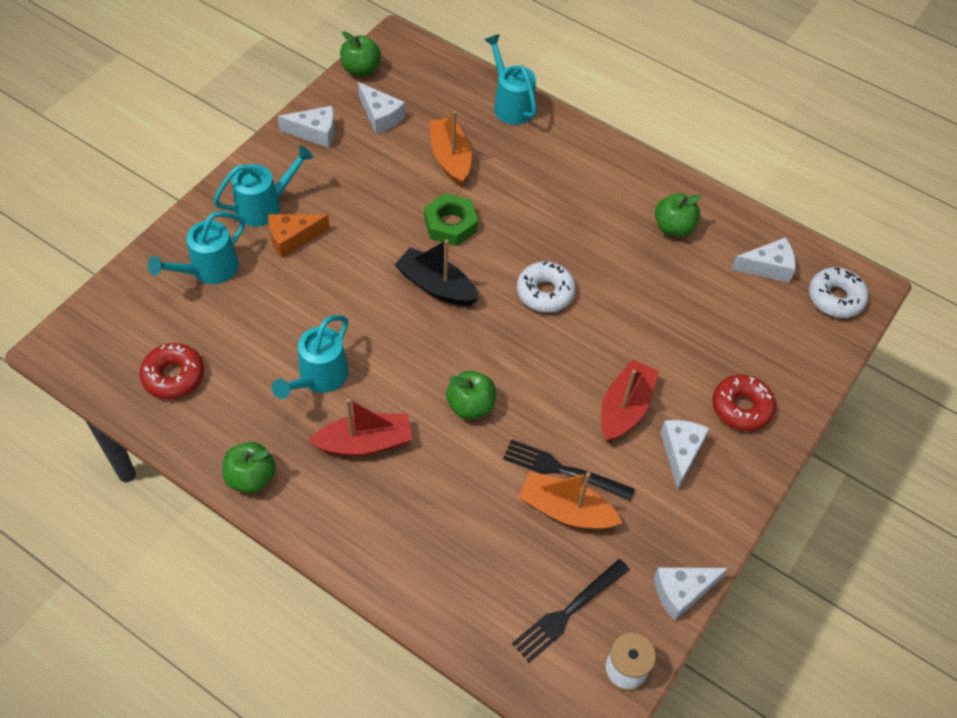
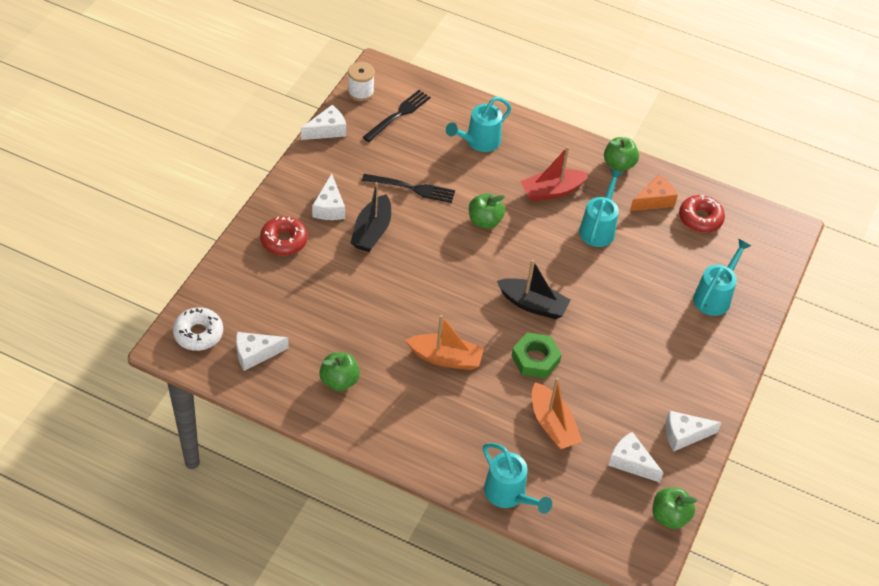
camera: 170 degrees right, 5 degrees down
(265, 206) = (695, 356): turquoise watering can -> turquoise watering can (478, 142)
(292, 238) = (661, 330): orange cheese -> orange cheese (654, 200)
(545, 292) = (444, 310): white donut -> none
(566, 510) = (407, 166): orange boat -> orange boat (445, 358)
(625, 408) = (372, 231): red boat -> black boat

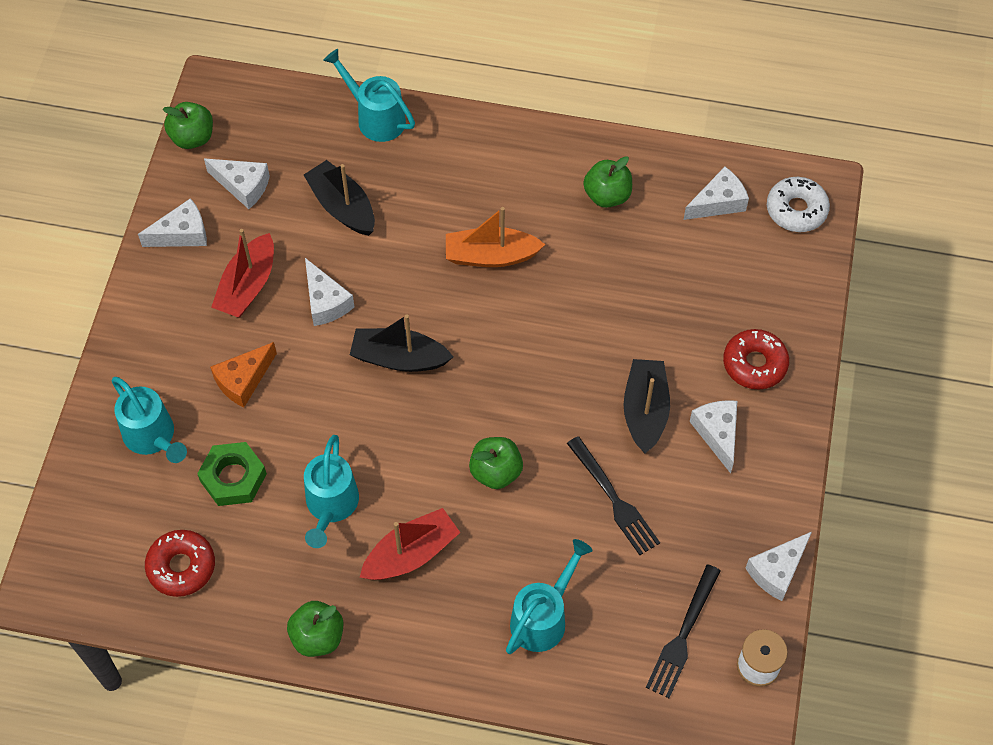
camera: 170 degrees right, 10 degrees up
(412, 188) = (614, 499): black fork -> black fork turned 120 degrees counterclockwise
(535, 359) = (380, 283): green nut -> green nut (233, 477)
(552, 424) = (342, 207): orange boat -> black boat
(579, 356) = (325, 302): none -> white cheese
(636, 382) = (247, 286): none -> red boat
(654, 200) = (254, 581): orange cheese -> orange cheese (243, 380)
(715, 296) = (153, 438): turquoise watering can -> turquoise watering can turned 60 degrees counterclockwise

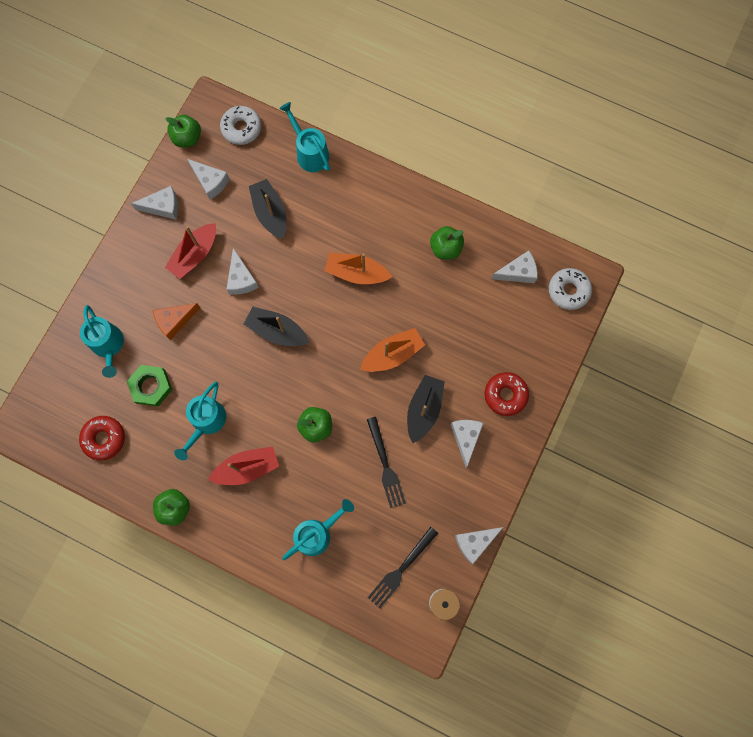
camera: 15 degrees right, 15 degrees up
(268, 108) = (241, 128): none -> white donut
(576, 349) = (392, 354): none -> orange boat

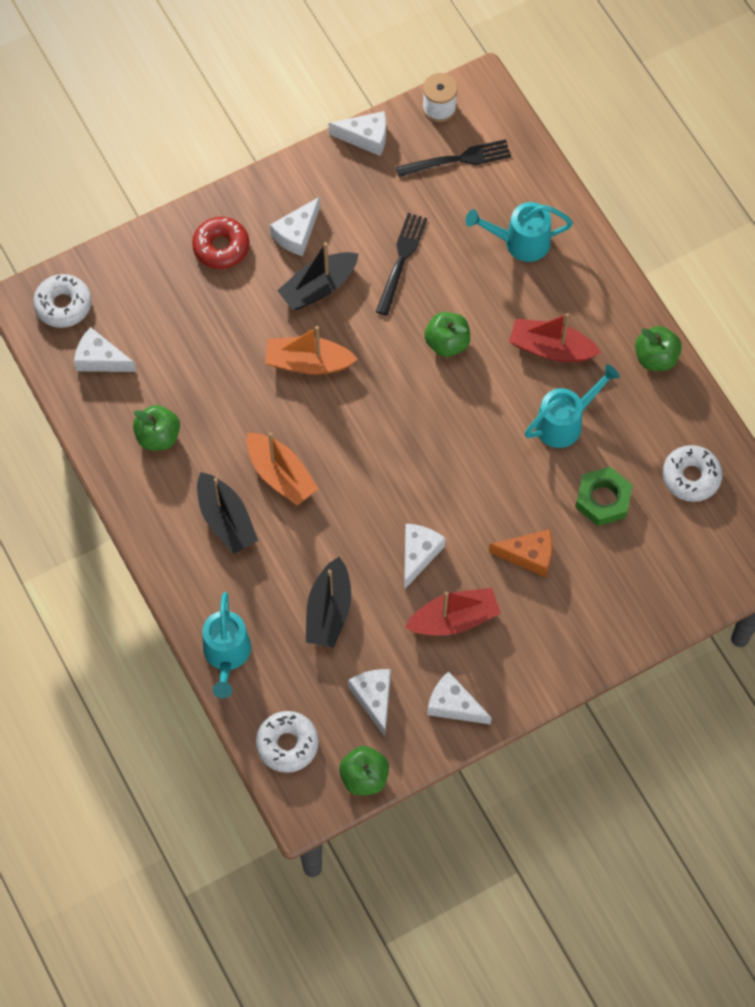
camera: 145 degrees left, 10 degrees down
(104, 438) = (691, 477): red donut -> white donut
(108, 346) = (624, 576): turquoise watering can -> none
(277, 331) = (418, 469): black boat -> black boat (226, 520)

